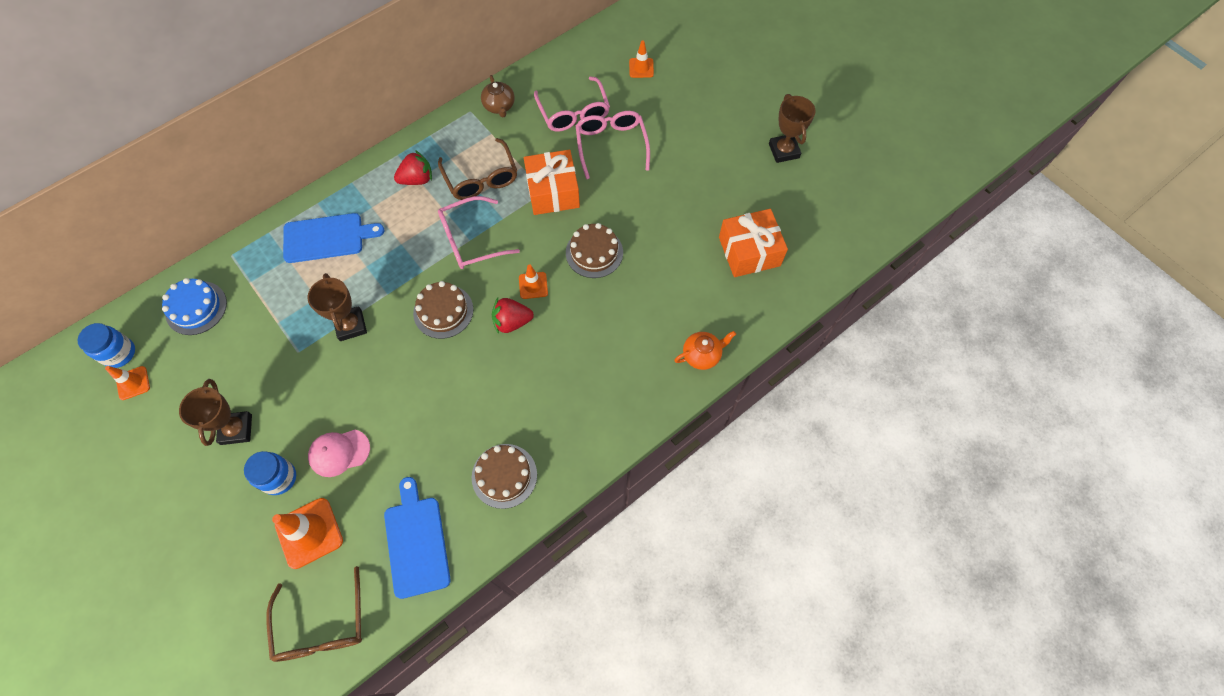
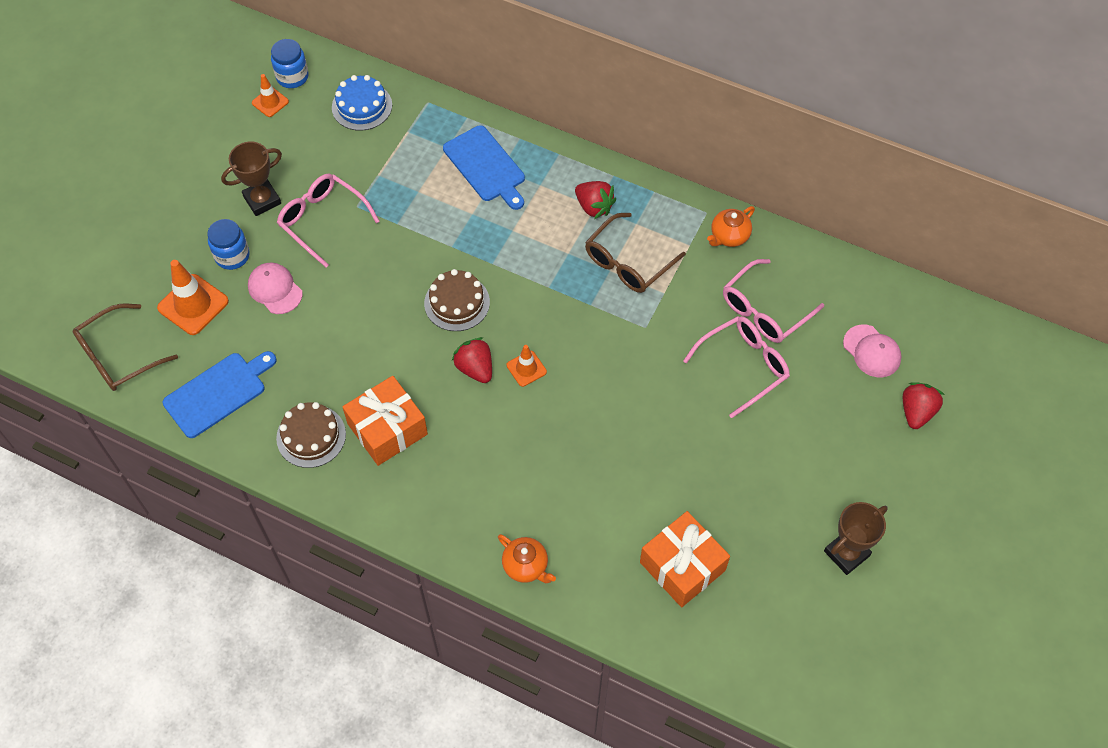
camera: 65 degrees right, 5 degrees down
(351, 325) = (403, 234): brown trophy -> none
(471, 240) = (549, 288): pink glasses -> pink glasses (322, 220)
(499, 106) = (729, 236): brown teapot -> orange teapot
(553, 191) = (649, 336): orange gift -> orange gift (387, 429)
(594, 252) = (596, 408): brown cake -> none
(641, 68) = (872, 351): orange traffic cone -> pink cap
(699, 65) = (916, 412): none -> red strawberry

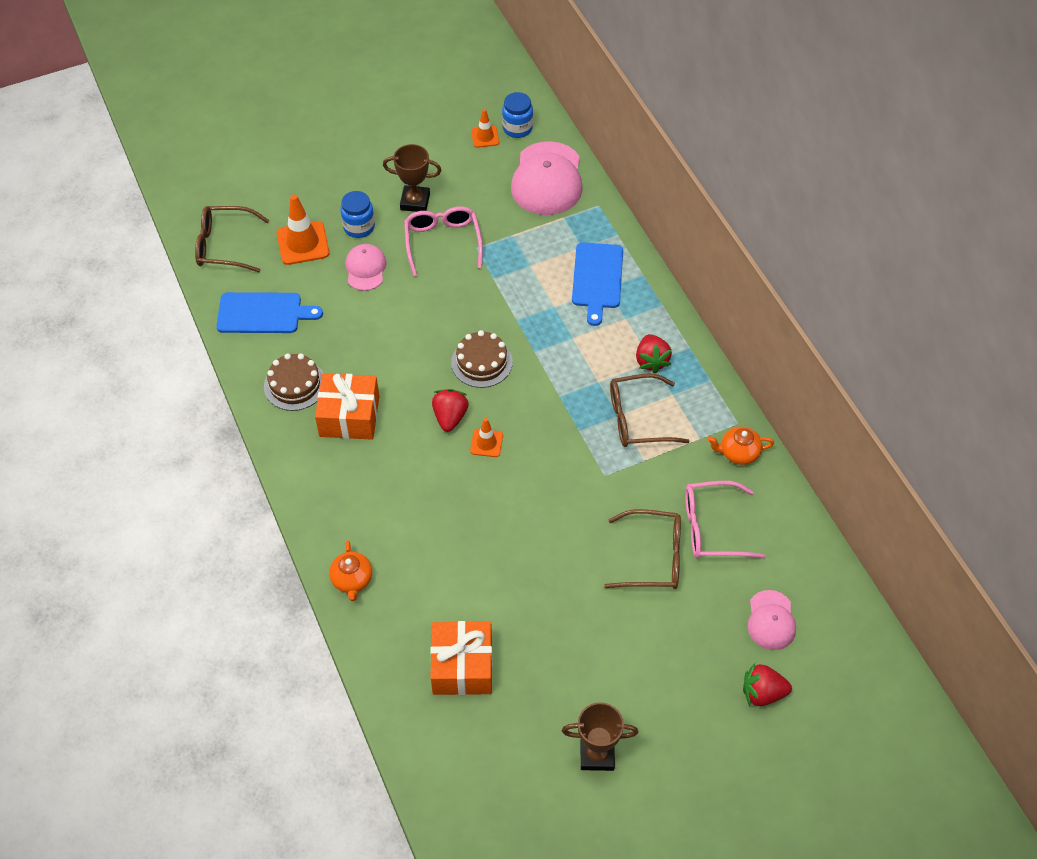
camera: 40 degrees right, 5 degrees down
(362, 106) = (547, 179): blue cake -> pink cap
(743, 366) = (653, 557): pink glasses -> brown glasses
(916, 412) = (762, 693): red strawberry -> red strawberry turned 150 degrees counterclockwise

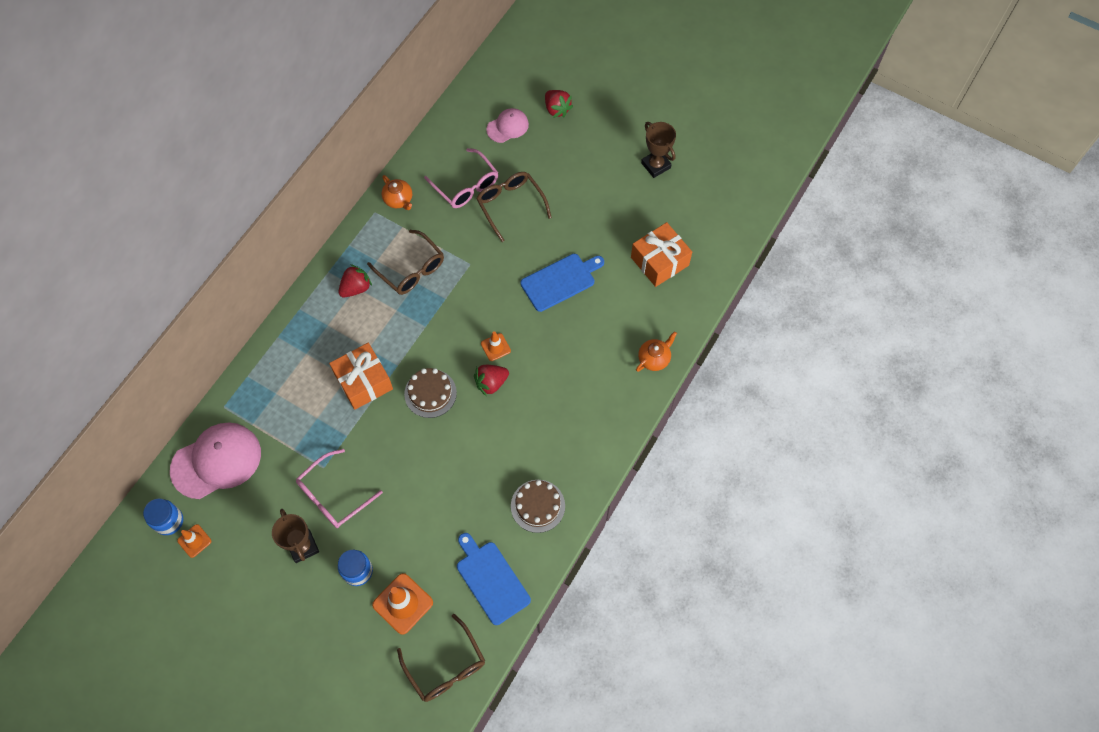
camera: 125 degrees left, 10 degrees up
(349, 416) = (537, 449): orange gift -> orange gift (363, 382)
(365, 269) = (397, 535): pink cap -> none
(597, 279) = (301, 364): blue cutting board -> blue cutting board (560, 281)

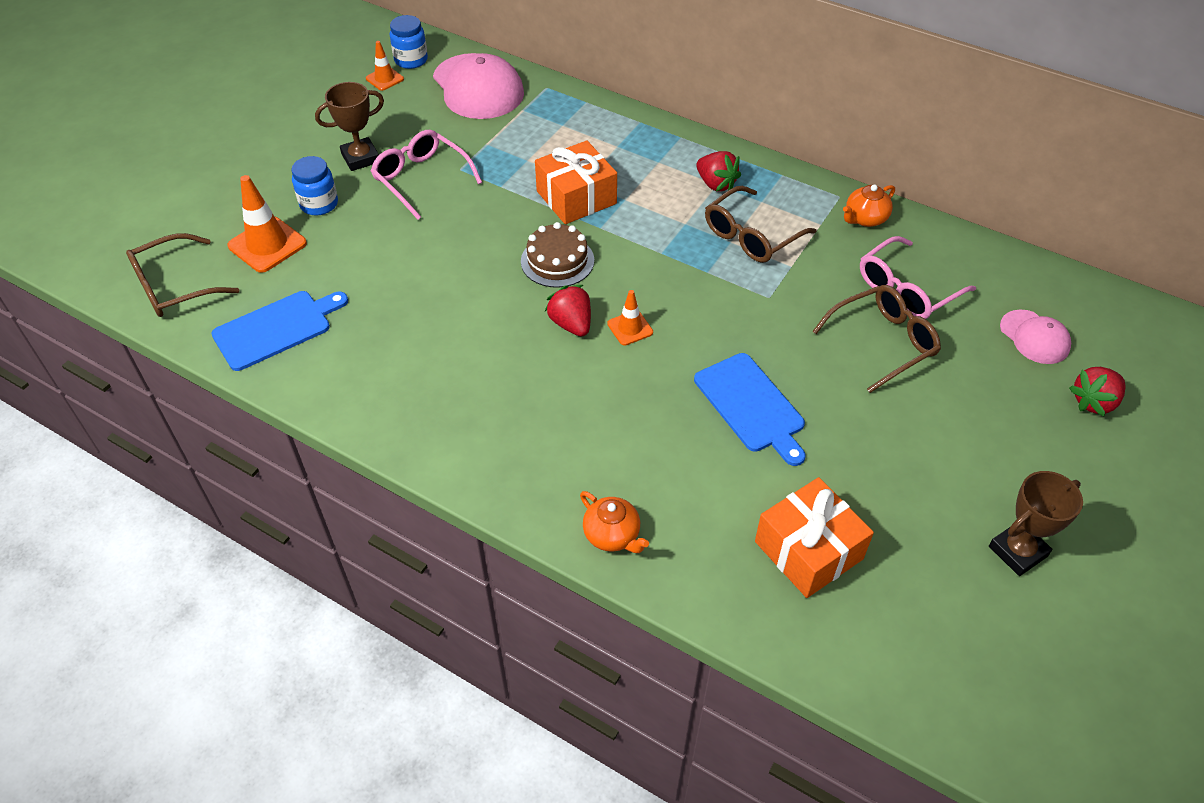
camera: 90 degrees right, 15 degrees down
(538, 506) = (373, 378): brown cake -> none

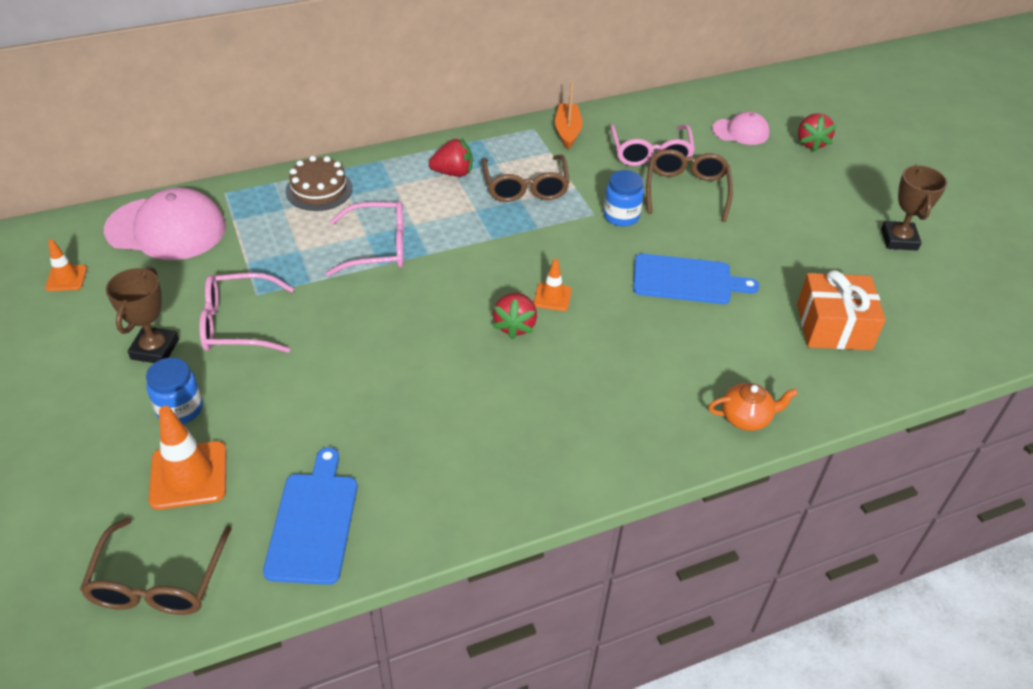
camera: 55 degrees left, 5 degrees down
(411, 60) = (66, 249): blue jar -> blue jar (621, 216)
(557, 261) = (437, 296): brown cake -> brown cake (319, 190)
(571, 324) = (515, 326): red strawberry -> red strawberry turned 90 degrees counterclockwise
(576, 197) = (378, 247): orange gift -> pink glasses
(865, 219) = (567, 131): orange teapot -> orange boat

